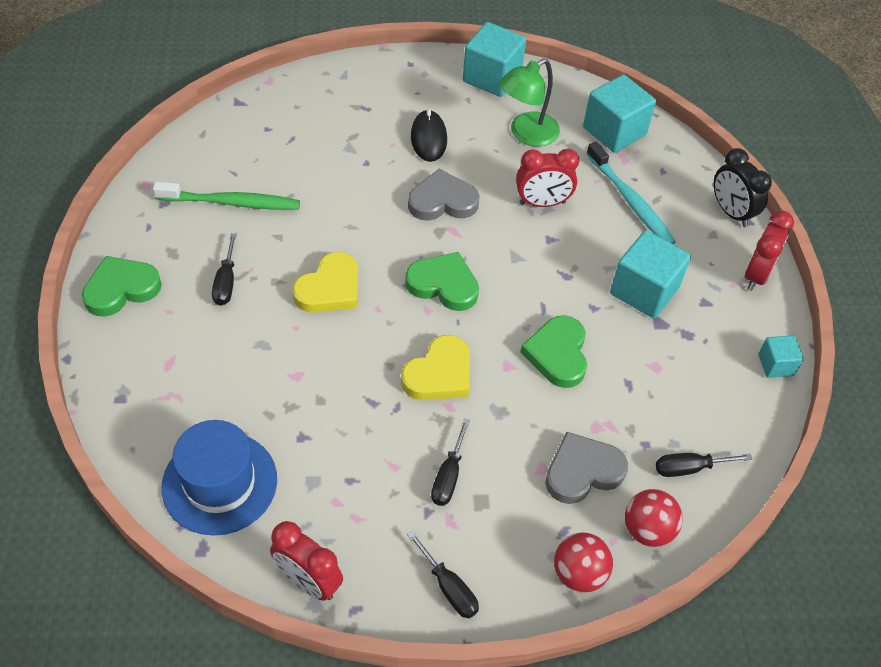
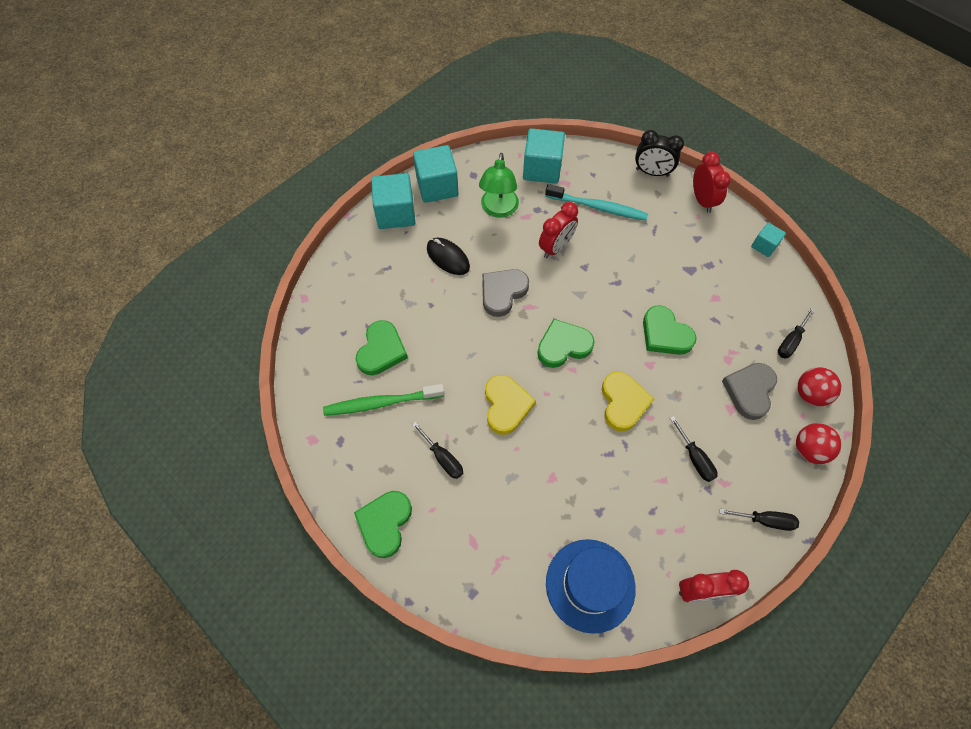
camera: 40 degrees left, 10 degrees up
(231, 202) = (382, 403): green toothbrush -> green toothbrush turned 150 degrees counterclockwise
(280, 165) = (381, 350): none -> green heart
(644, 291) = (663, 257): turquoise cube -> turquoise cube (395, 213)

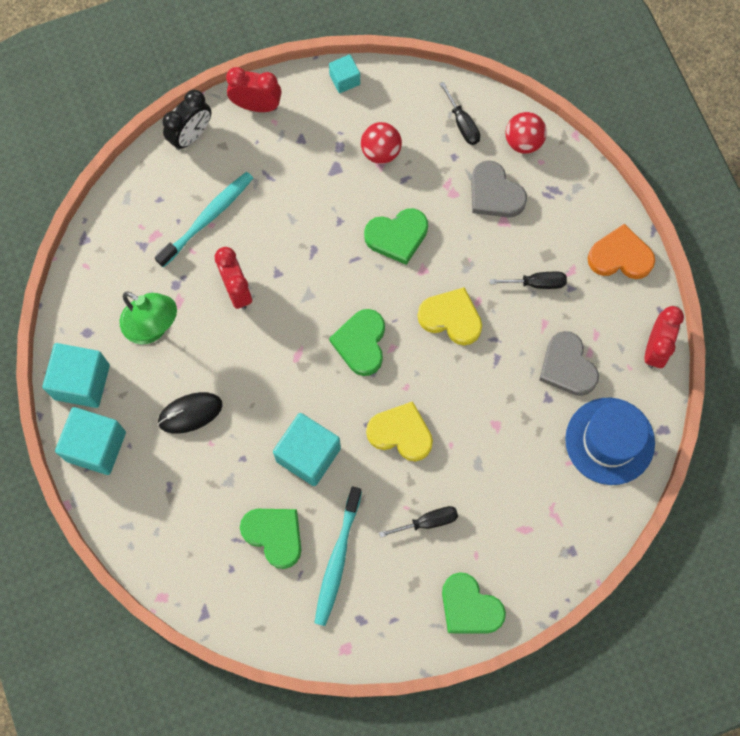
camera: 65 degrees left, 10 degrees up
(382, 403) = (337, 559): green toothbrush -> turquoise toothbrush
(502, 293) = (266, 375): grey heart -> grey heart (567, 366)
(542, 169) = (121, 251): turquoise cube -> turquoise cube (308, 454)
(765, 520) = (620, 256): black screwdriver -> orange heart
(809, 449) = (574, 177): red ball -> red ball (381, 152)

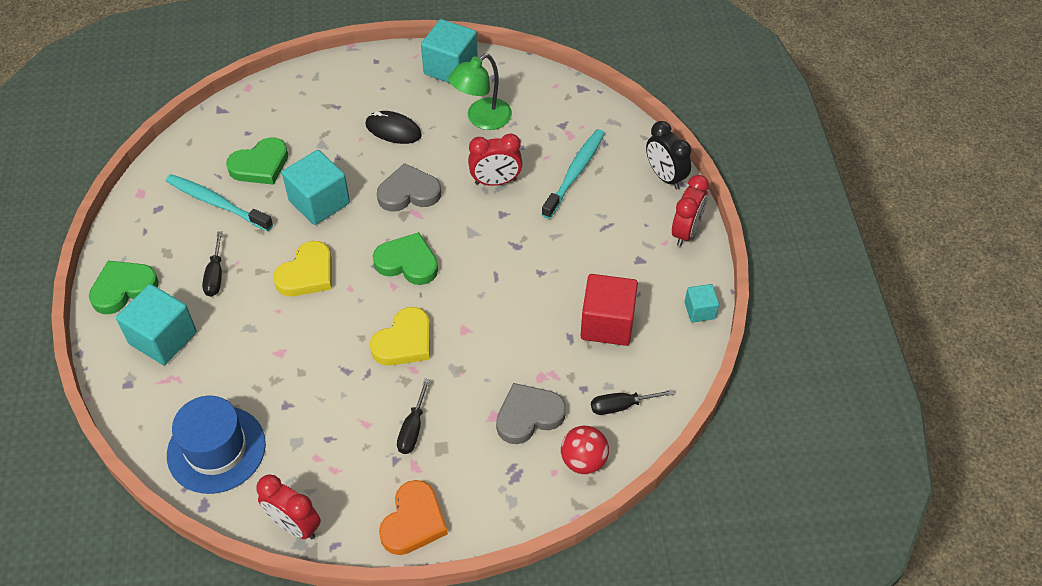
camera: 105 degrees right, 20 degrees down
(96, 446) = (391, 68): turquoise cube -> turquoise cube (163, 338)
(190, 413) = (393, 130): black mouse -> black mouse turned 60 degrees counterclockwise
(207, 218) = (574, 173): turquoise toothbrush -> turquoise toothbrush turned 120 degrees counterclockwise
(381, 152) = (607, 323): red ball -> red cube
(397, 236) = (508, 316): green heart -> none
(567, 366) = (311, 432): grey heart -> grey heart (408, 192)

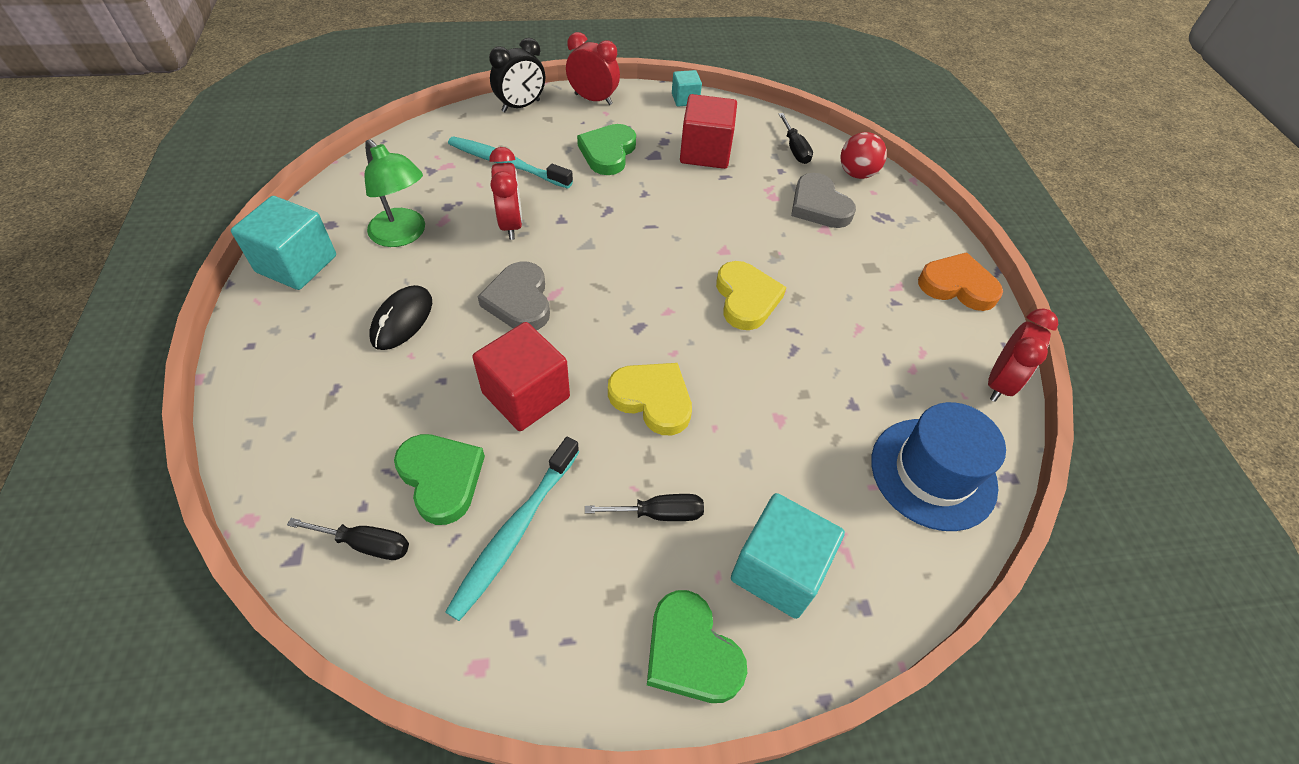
camera: 95 degrees left, 0 degrees up
(319, 202) = (526, 395): turquoise cube -> red cube
(404, 341) = (746, 299): yellow heart -> yellow heart turned 45 degrees clockwise
(407, 262) = (632, 299): green heart -> green heart (608, 153)
(413, 428) = (855, 289): black screwdriver -> black screwdriver (366, 544)

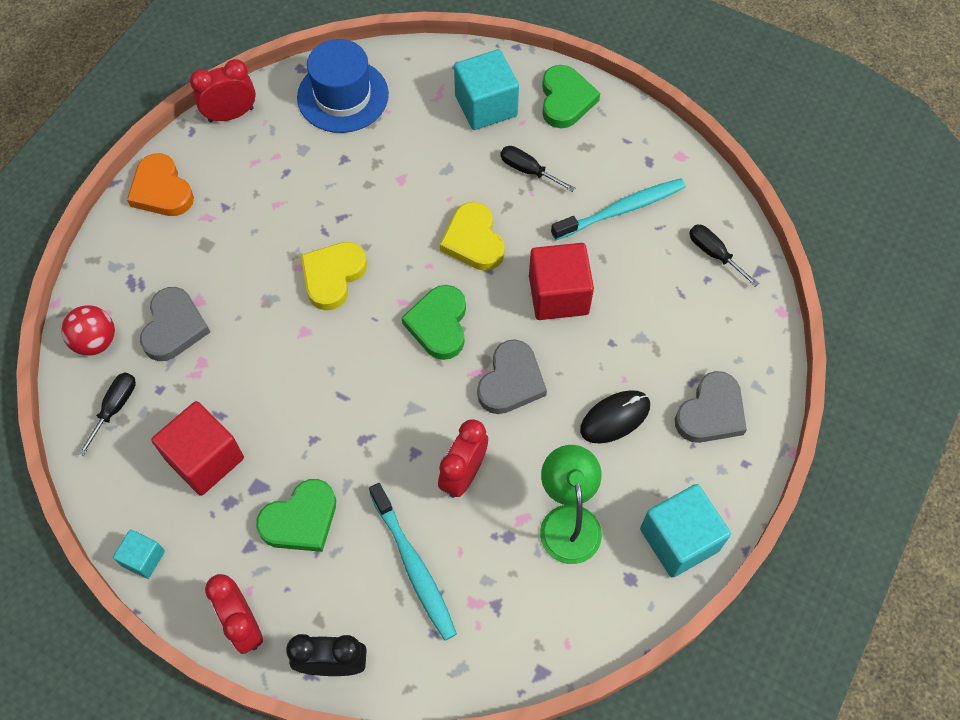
camera: 140 degrees left, 10 degrees up
(303, 370) = (711, 412): none -> grey heart
(441, 478) = (649, 268): green heart -> green heart (439, 324)

